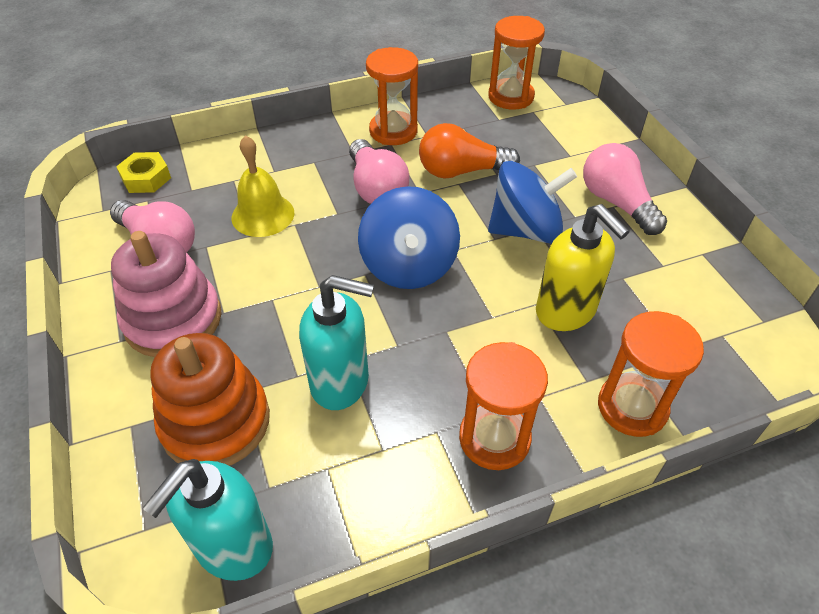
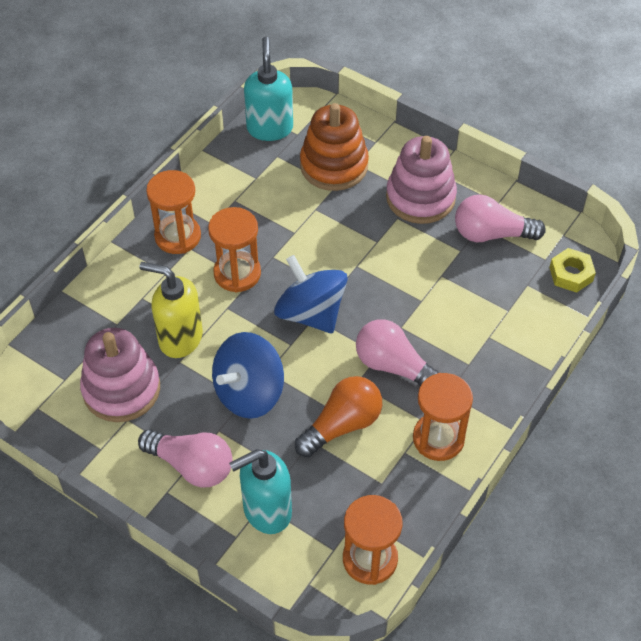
camera: 145 degrees right, 5 degrees up
(263, 215) = (451, 294): yellow bell -> none
(340, 382) = (287, 218): turquoise soap dispenser -> turquoise soap dispenser (266, 511)
(632, 407) = (107, 295): orange hourglass -> orange hourglass (237, 273)
(658, 294) = (121, 389): none -> pink stacking toy

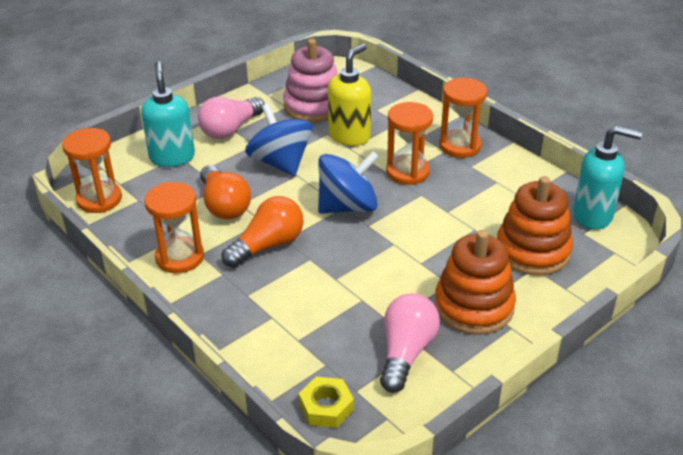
camera: 105 degrees right, 15 degrees down
(394, 366) = (268, 245): pink light bulb -> orange light bulb
(420, 197) = (474, 306): pink stacking toy -> orange stacking toy

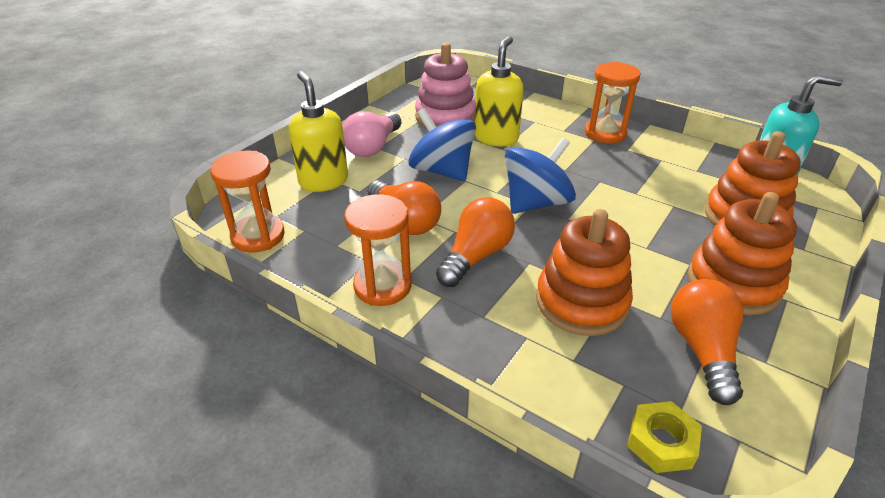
camera: 15 degrees left, 0 degrees up
(172, 157) = (323, 181): turquoise soap dispenser -> yellow soap dispenser
(332, 298) = (581, 302): none -> orange stacking toy
(406, 352) = (702, 350): pink light bulb -> orange light bulb
(407, 172) = (573, 162): orange hourglass -> none

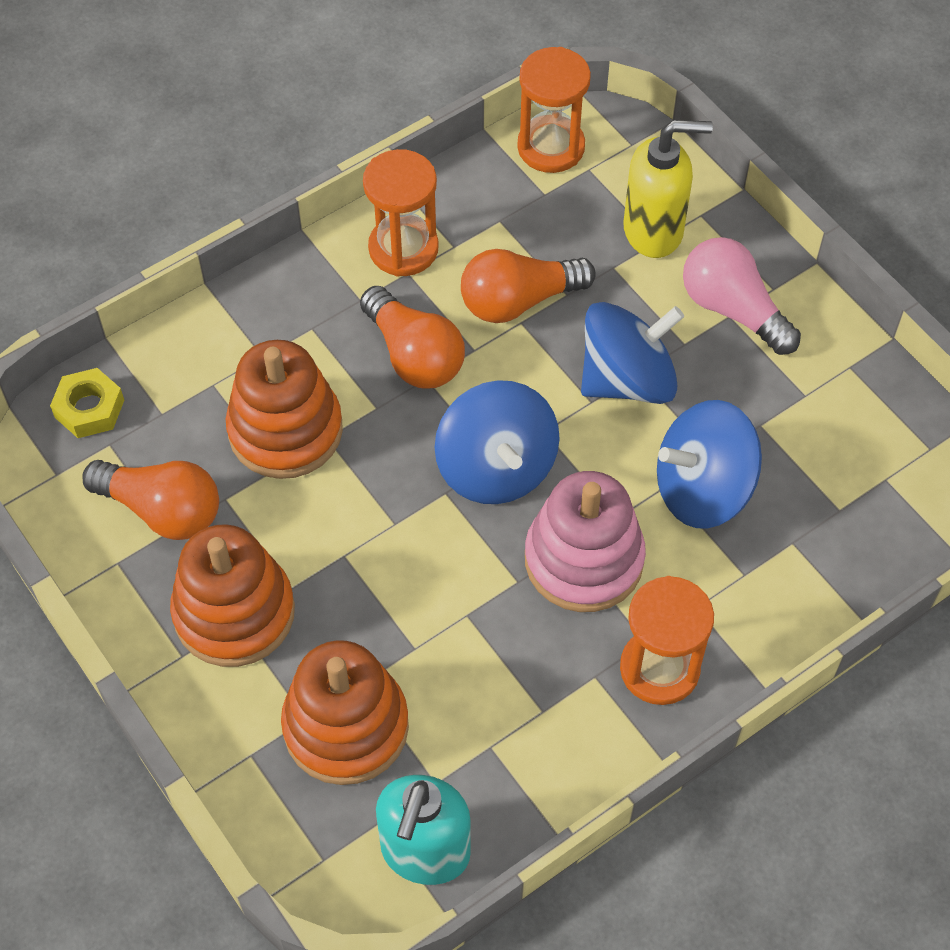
camera: 110 degrees right, 20 degrees up
(445, 117) = (805, 439): pink stacking toy -> pink stacking toy (584, 560)
(496, 138) = (702, 489): yellow soap dispenser -> blue spinning top

